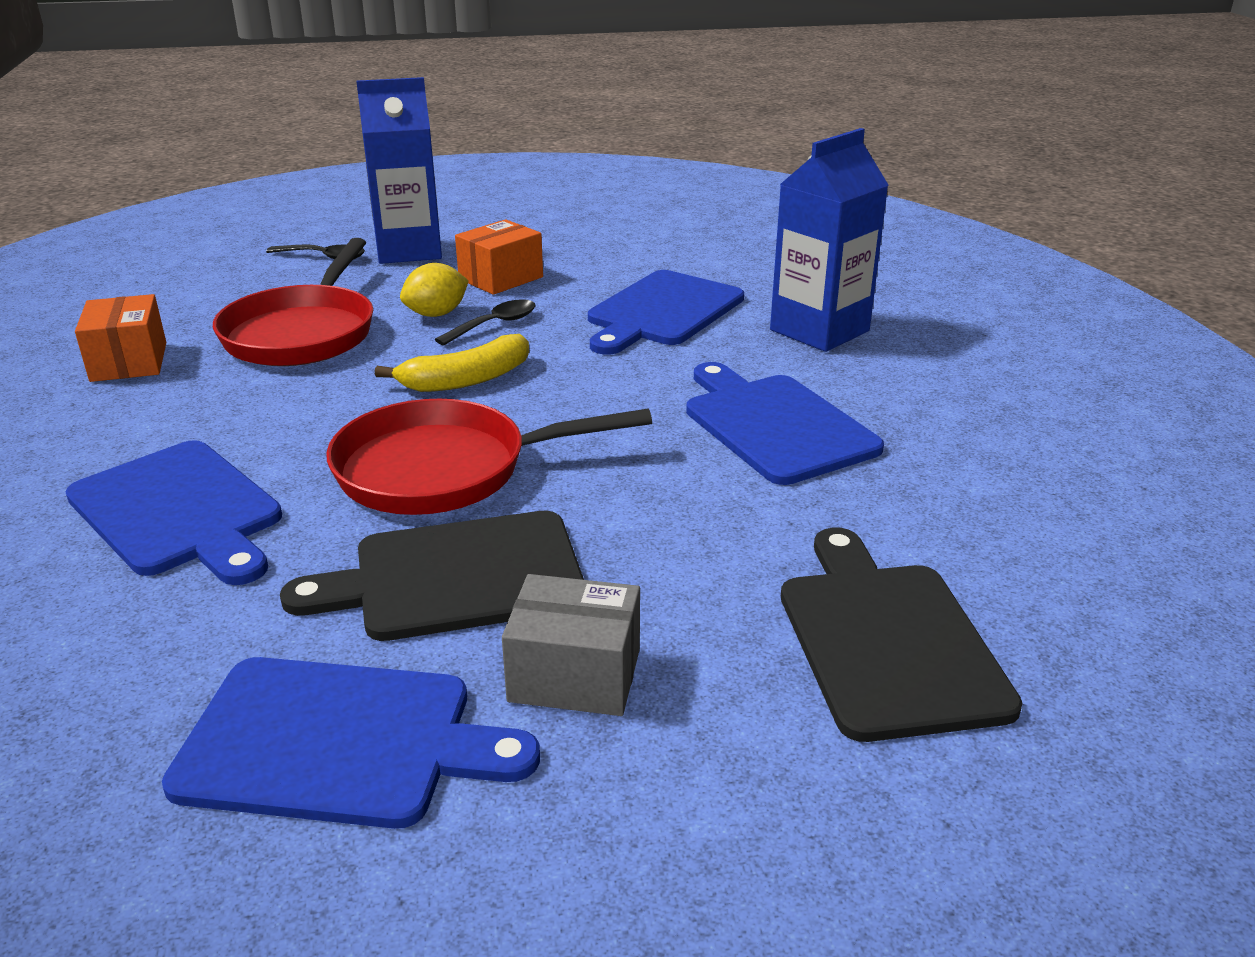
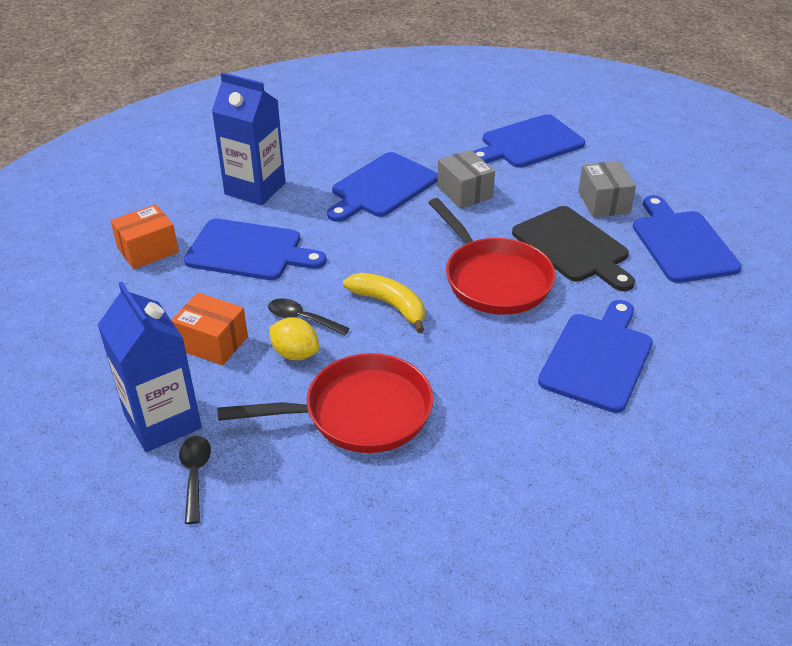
camera: 110 degrees left, 10 degrees up
(129, 362) = (456, 491): orange box -> orange box (148, 250)
(716, 502) = (464, 192): none -> grey box
(887, 640) = (529, 143): black cutting board -> blue cutting board

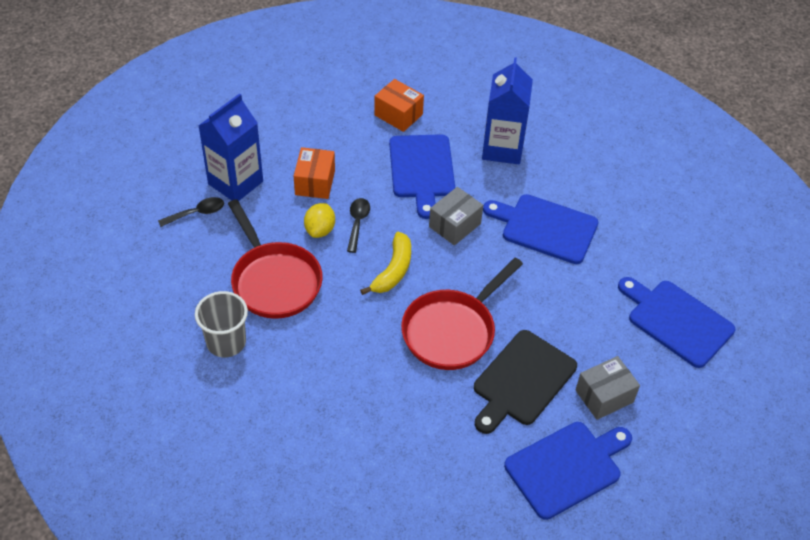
camera: 70 degrees right, 10 degrees up
(444, 481) = (226, 342): none -> grey cup
(464, 192) = (567, 287): grey box -> grey box (454, 225)
(598, 358) = (380, 417): blue cutting board -> none

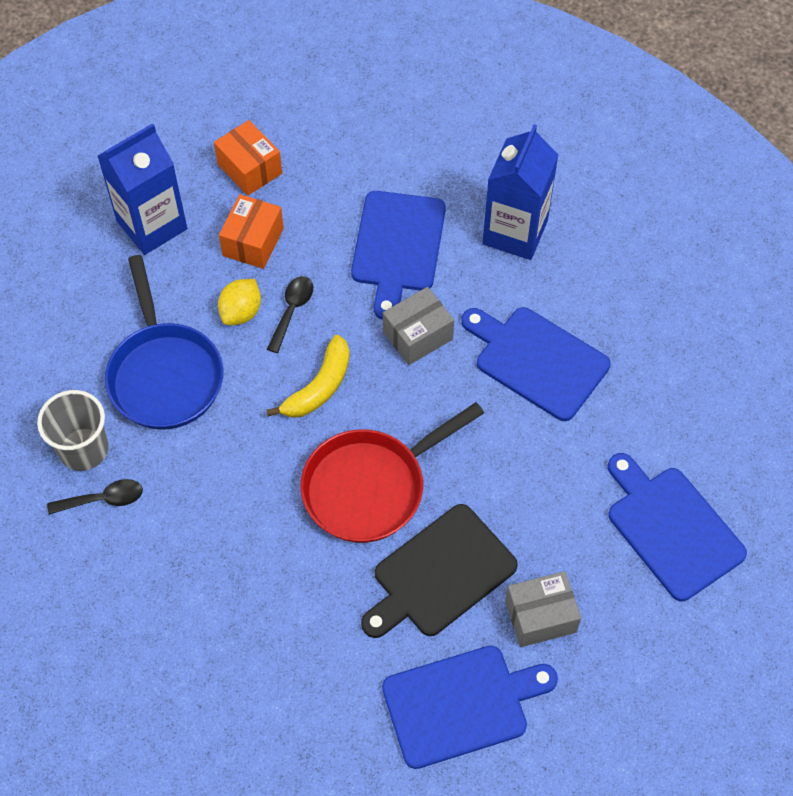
camera: 15 degrees right, 10 degrees up
(197, 213) = (92, 261): black spoon -> black spoon (103, 499)
(274, 281) = (164, 374): red pan -> blue pan
(398, 115) = (390, 158): orange box -> orange box (249, 169)

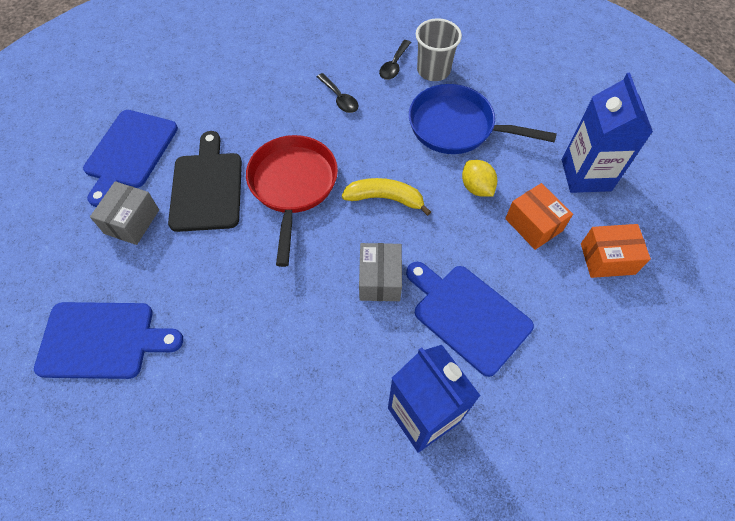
camera: 125 degrees right, 0 degrees up
(292, 310) = (457, 216): black spoon -> black spoon (339, 98)
(319, 387) = (385, 198): yellow banana -> yellow banana turned 120 degrees clockwise
(537, 360) = (297, 346): blue cutting board -> none

